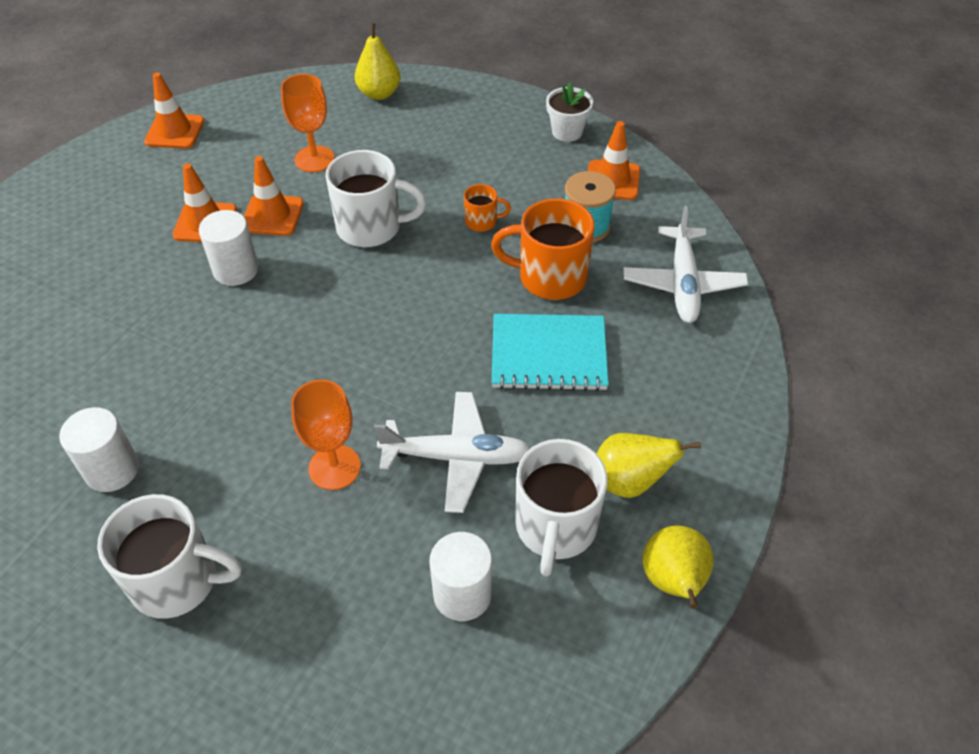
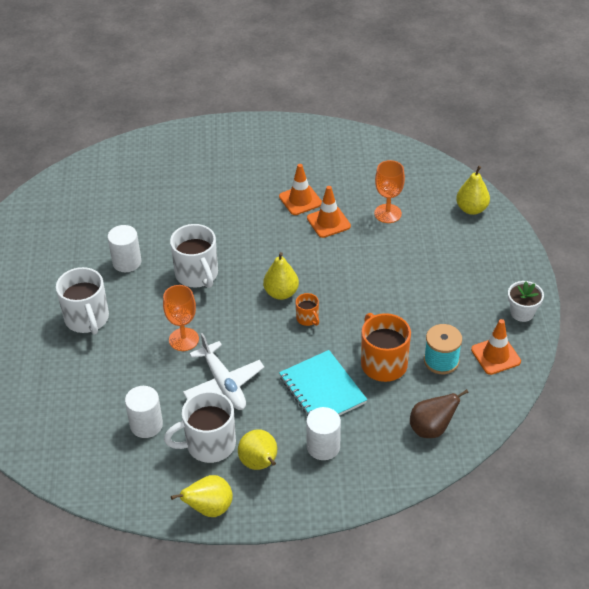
camera: 60 degrees right, 5 degrees down
(175, 131) = (357, 147): orange traffic cone -> none
(236, 270) = (278, 231): white cylinder -> white cylinder (323, 447)
(348, 318) = (281, 293): none -> yellow pear
(371, 227) = (355, 266): white mug -> white mug (197, 274)
(482, 221) = (402, 311): orange mug -> orange mug (307, 318)
(683, 283) = (431, 429): white plane -> brown pear

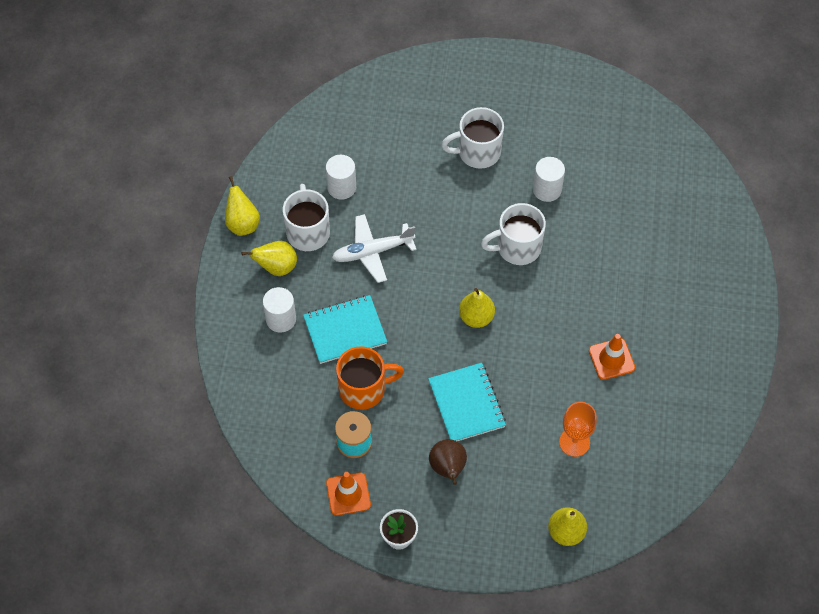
camera: 100 degrees right, 15 degrees up
(183, 339) = (434, 226): orange goblet -> none
(307, 318) = (436, 335): orange mug -> none
(328, 222) = (571, 380): orange traffic cone -> none
(374, 286) = (466, 404): none -> turquoise notebook
(431, 429) = (276, 412): brown pear -> brown pear (448, 468)

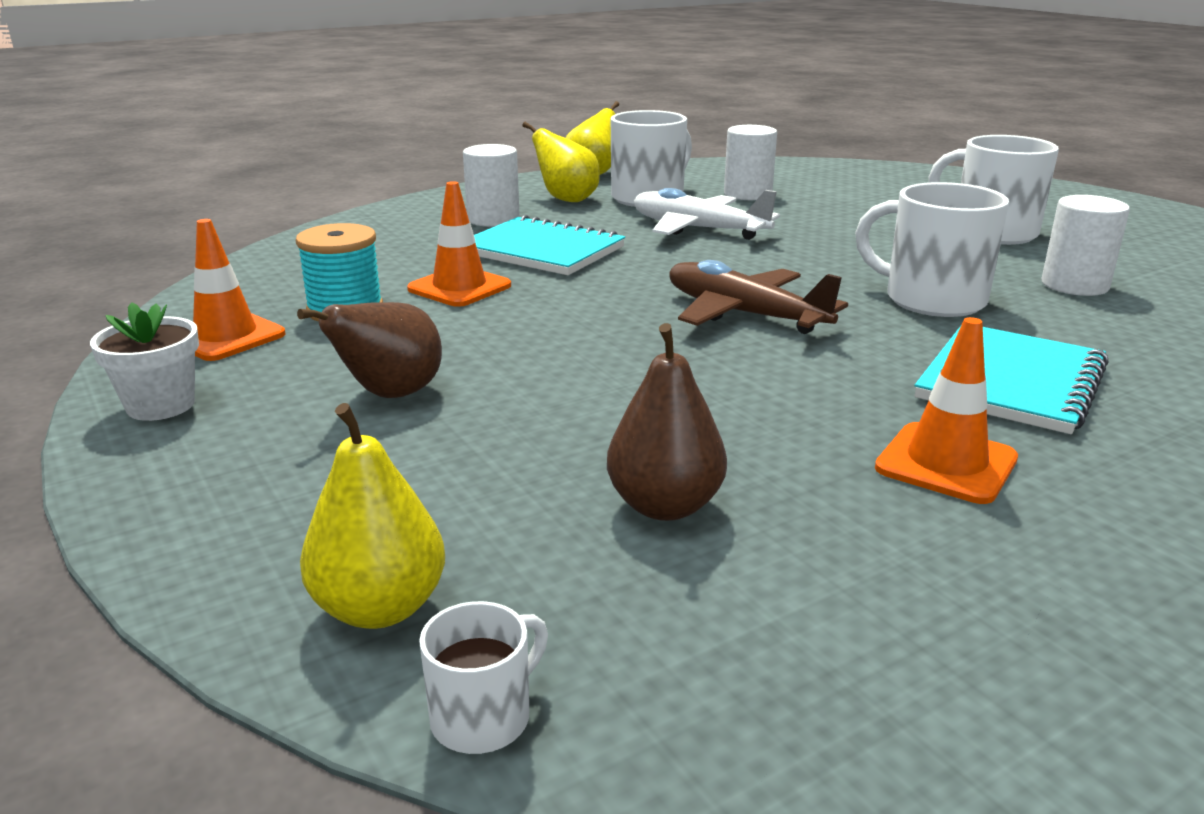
camera: 50 degrees right, 35 degrees down
(364, 389) = (459, 287): orange mug -> orange traffic cone
(466, 404) = (562, 363): turquoise notebook -> turquoise notebook (1011, 382)
(476, 317) = (744, 314): yellow pear -> brown plane
(574, 442) = (664, 506): orange goblet -> brown pear
(619, 533) = (483, 717): none -> white mug

